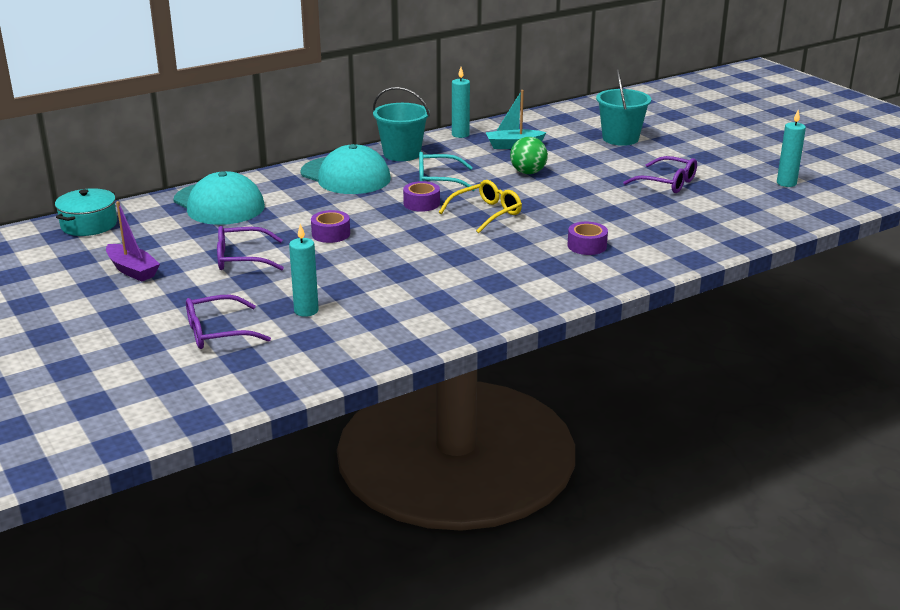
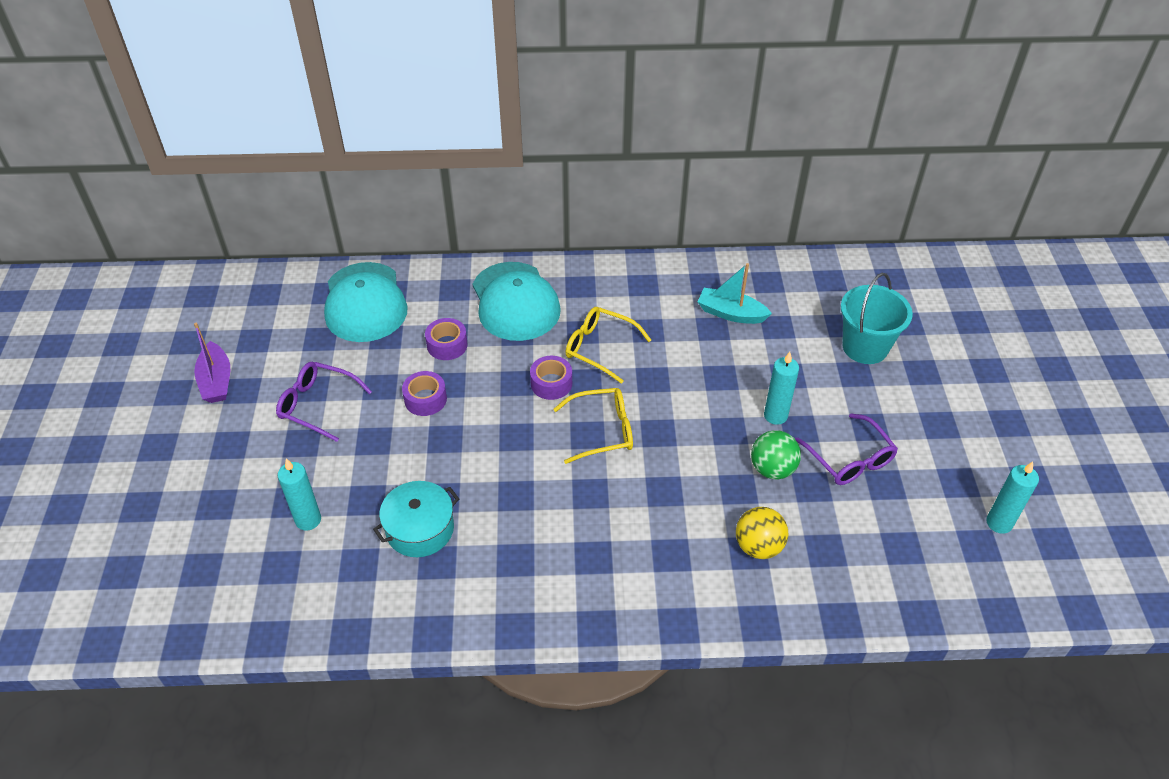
camera: 30 degrees right, 20 degrees up
(89, 225) = (234, 290): turquoise pot -> turquoise pot (420, 529)
(218, 332) = (211, 516): purple glasses -> none
(402, 154) = (600, 283): turquoise bucket -> none
(438, 180) = (600, 348): turquoise glasses -> yellow glasses
(460, 135) = (689, 270): turquoise candle -> turquoise candle (775, 415)
(528, 172) = (706, 372): green ball -> green ball (772, 469)
(587, 246) = (660, 539): purple tape -> purple tape (447, 345)
(654, 231) = (758, 546): none -> yellow ball

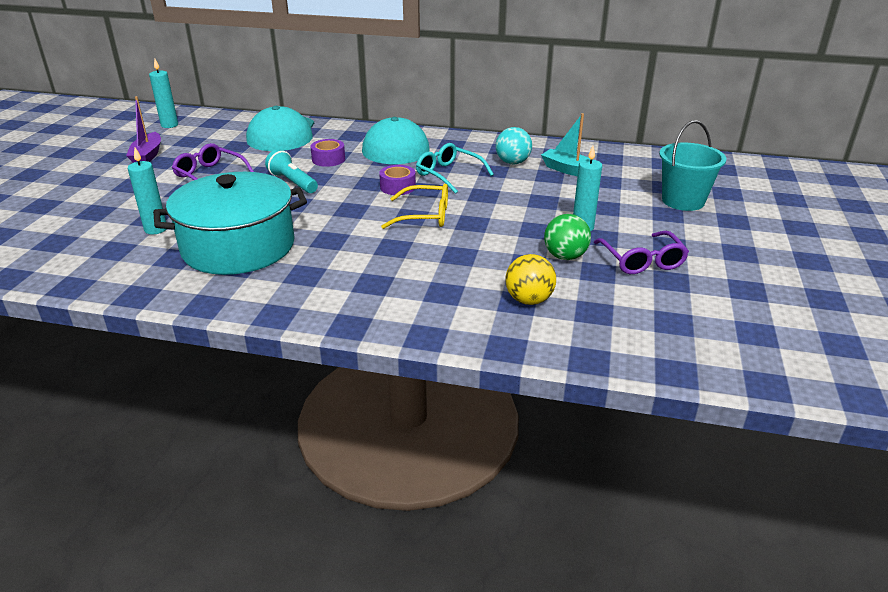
camera: 15 degrees right, 15 degrees down
(420, 529) = (238, 246): turquoise pot -> turquoise pot, size x1.86
(425, 399) = (293, 182): purple tape -> turquoise flashlight
(600, 348) = (449, 174): yellow glasses -> turquoise glasses
(663, 310) = (512, 162): none -> turquoise ball
(999, 523) = (783, 321): turquoise candle -> turquoise candle (169, 125)

